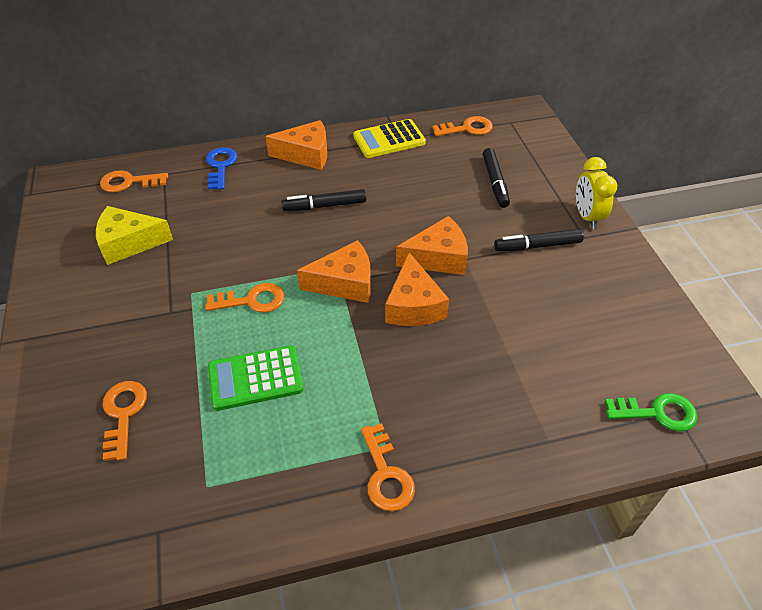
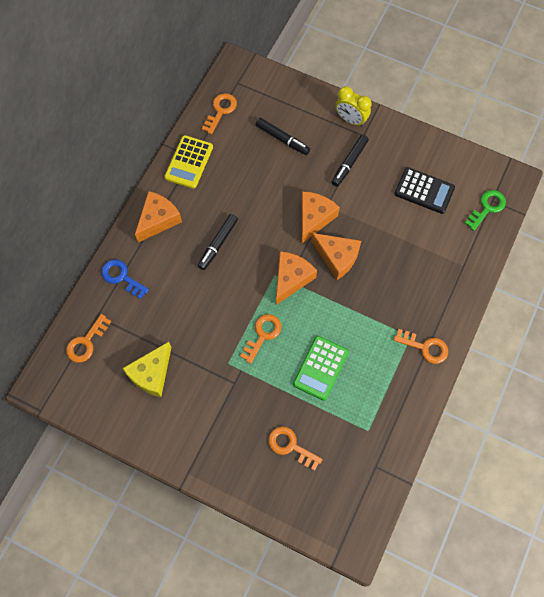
camera: 50 degrees left, 20 degrees up
(593, 332) = (424, 191): none -> black calculator

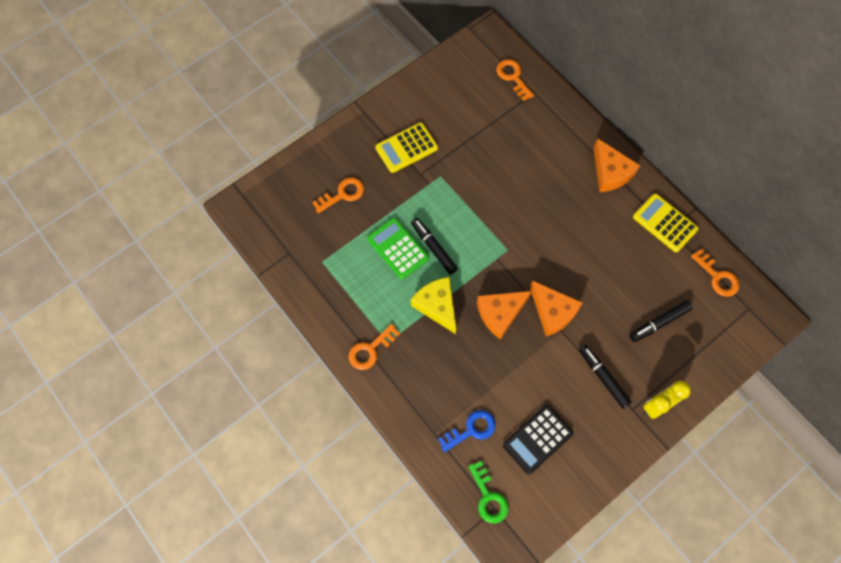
camera: 115 degrees right, 0 degrees up
(121, 277) = (563, 123): blue key -> blue key (471, 430)
(151, 374) = (460, 115): yellow cheese -> yellow cheese (437, 306)
(212, 409) = (406, 148): none -> yellow calculator
(218, 244) = (562, 214): black marker -> black marker (433, 248)
(262, 335) = (453, 214): orange key -> none
(291, 279) = (496, 262): orange cheese -> none

